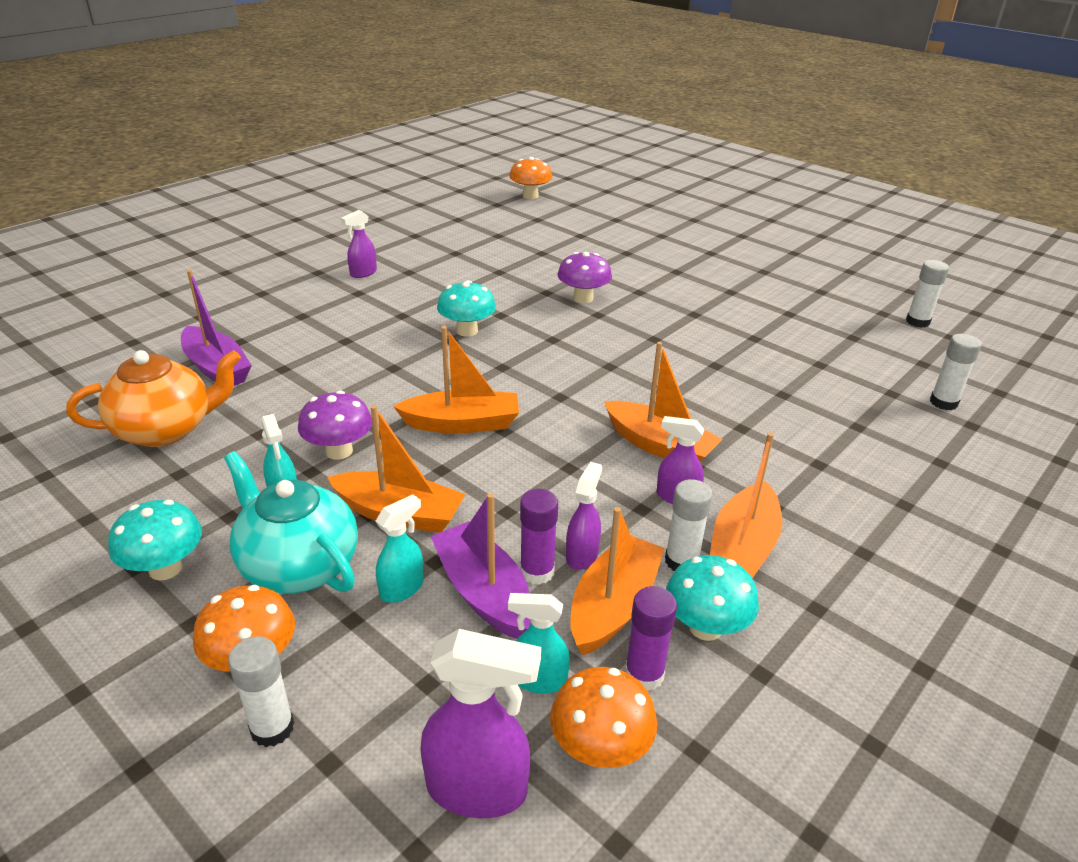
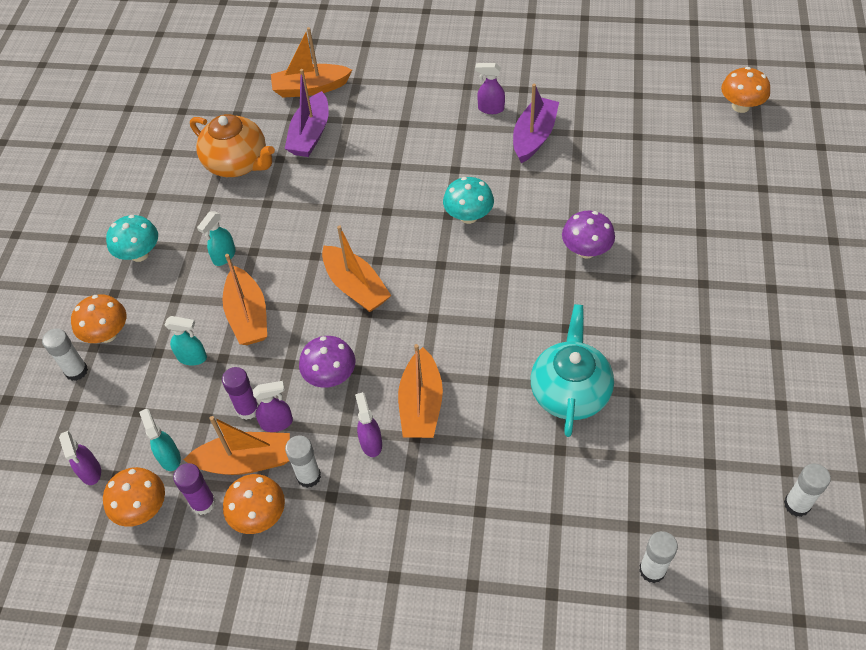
camera: 60 degrees right, 20 degrees up
(298, 565) = (178, 303): turquoise teapot -> turquoise teapot (570, 392)
(339, 451) = (280, 249): purple mushroom -> purple mushroom (330, 376)
(478, 789) = (90, 472): purple spray bottle -> purple spray bottle, size x0.61
(483, 592) = (214, 395): purple boat -> purple boat (534, 137)
(705, 627) = (259, 516): turquoise mushroom -> orange mushroom
(742, 548) = (345, 504): orange boat -> orange boat (310, 88)

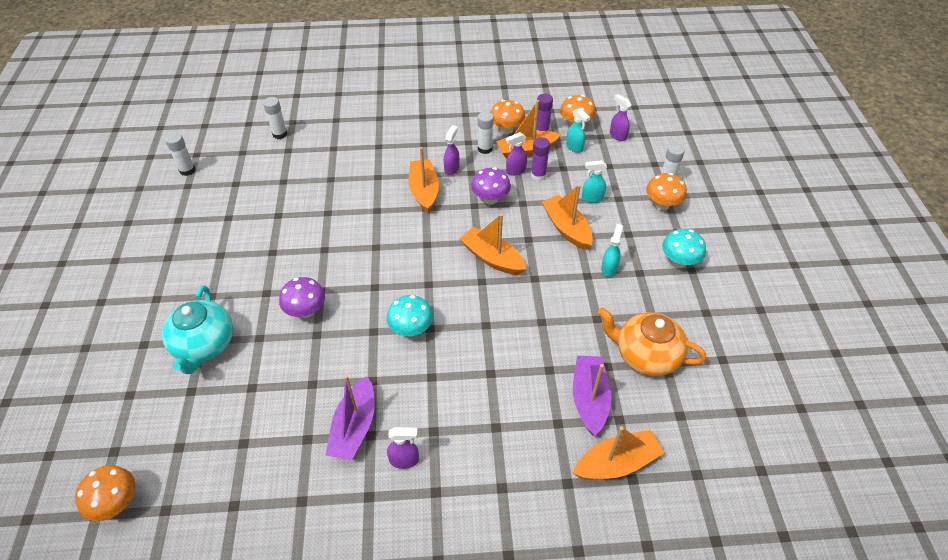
camera: 165 degrees right, 5 degrees down
(371, 443) = (451, 168): purple spray bottle -> purple spray bottle turned 135 degrees counterclockwise
(570, 392) = (323, 210): turquoise teapot -> turquoise teapot (204, 345)

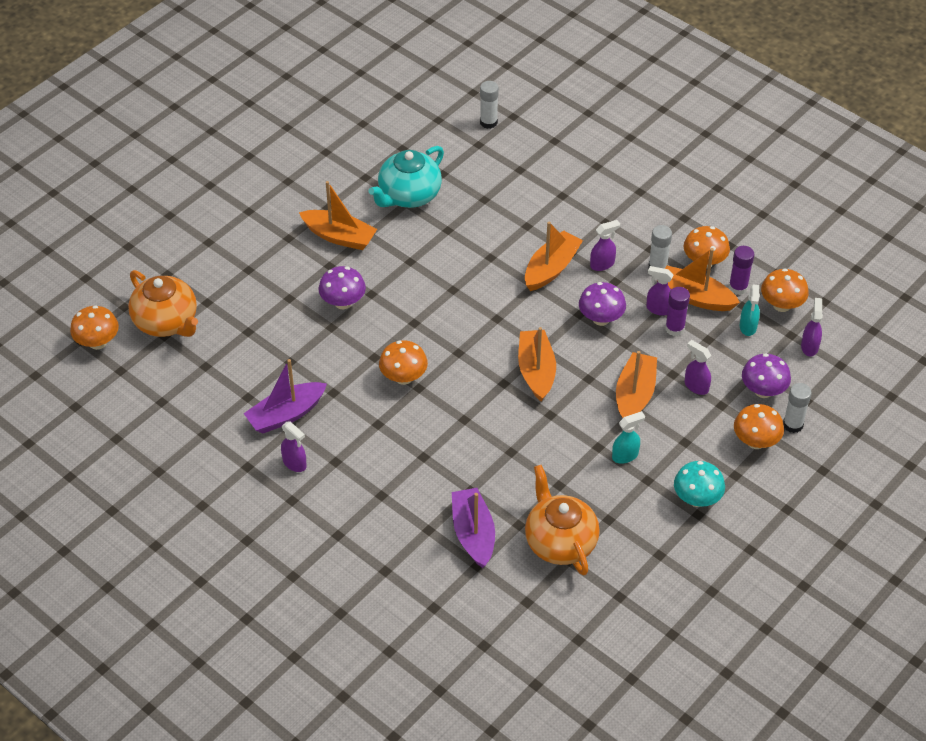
camera: 45 degrees right, 0 degrees up
(169, 434) = (166, 322): none -> orange teapot
(187, 170) = (376, 107): white glue stick -> none
(204, 345) = (247, 274): turquoise teapot -> turquoise teapot (409, 195)
(411, 329) = (403, 377): turquoise mushroom -> orange mushroom
(589, 399) = (473, 534): purple boat -> purple boat turned 60 degrees counterclockwise
(592, 198) = (696, 386): turquoise spray bottle -> purple spray bottle
(616, 463) = (435, 588): orange boat -> orange boat (339, 236)
(628, 175) = (763, 391): none -> purple mushroom

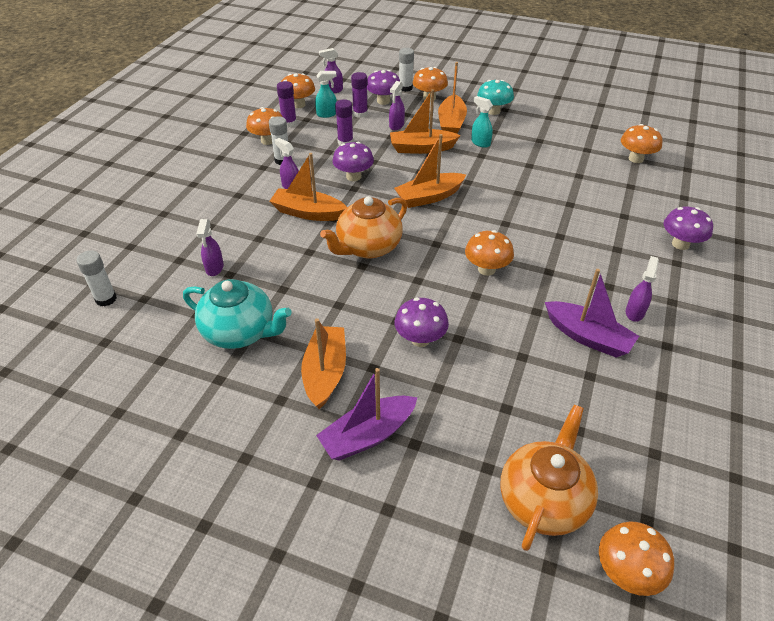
camera: 110 degrees left, 5 degrees down
(361, 554) = (680, 244): none -> purple mushroom
(473, 534) = (606, 193): purple boat -> purple boat (368, 435)
(527, 601) = (636, 159): none -> orange mushroom
(560, 542) = (576, 155): orange teapot -> orange teapot (368, 247)
(658, 309) = (328, 152): purple spray bottle -> purple spray bottle (214, 268)
(695, 297) = (308, 139): orange boat -> orange boat (451, 123)
(738, 359) = (360, 114): none -> purple glue stick

